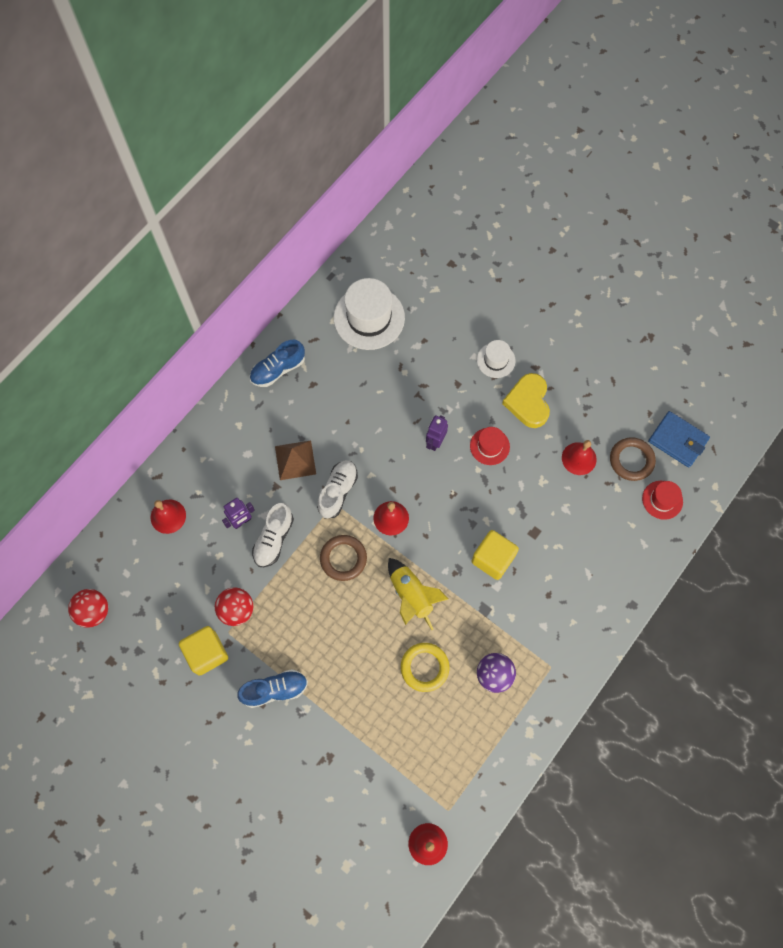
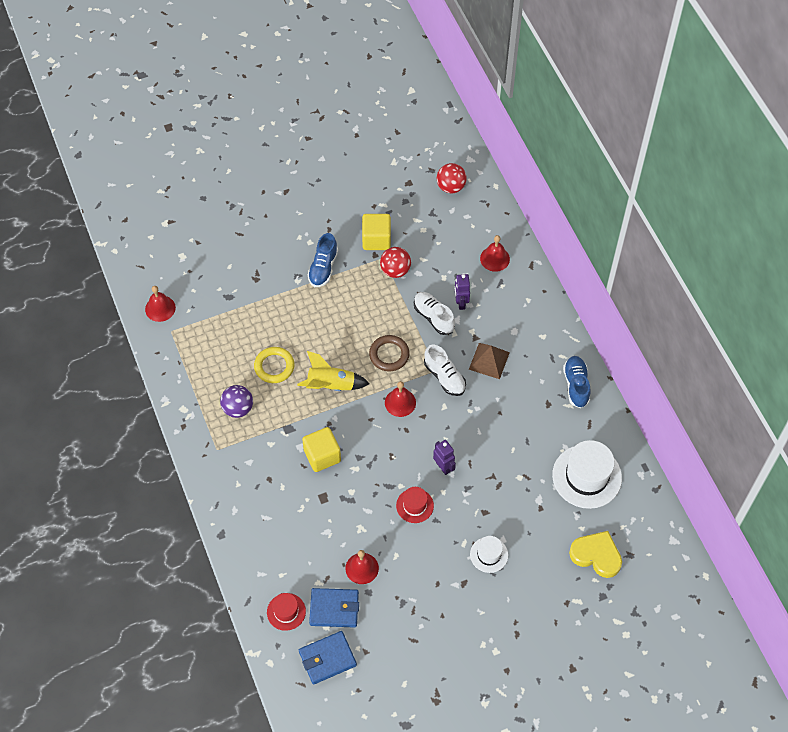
camera: 120 degrees right, 10 degrees down
(528, 402) = (435, 558): yellow heart -> yellow heart (596, 555)
(631, 460) = (334, 609): brown ring -> blue wallet

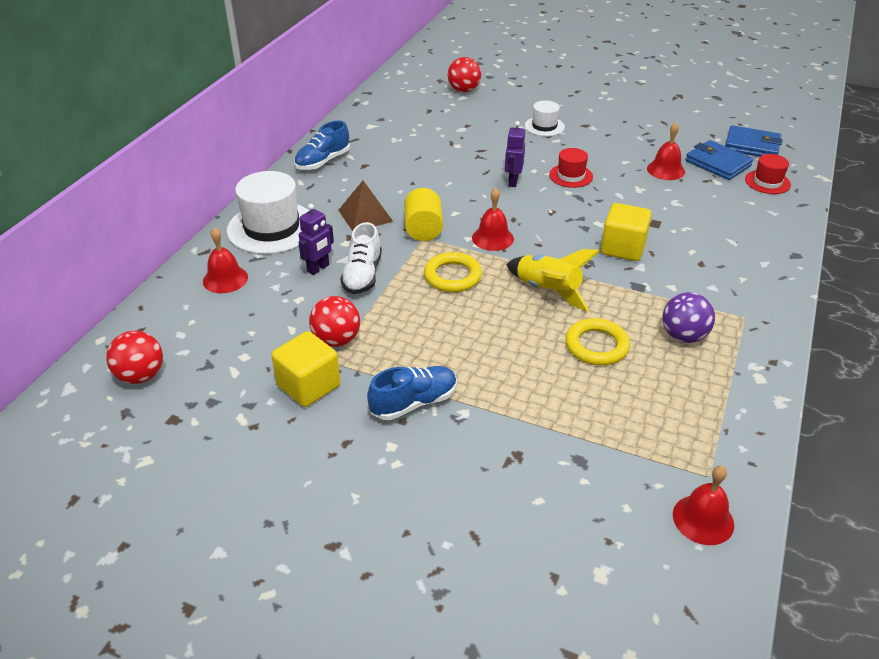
camera: 135 degrees left, 20 degrees down
(389, 355) = (452, 276): brown ring -> yellow ring
(444, 377) = (423, 229): white shoe -> yellow cylinder
(587, 476) = (405, 120): white hat -> white hat (272, 228)
(596, 555) = (464, 90): yellow heart -> red ball

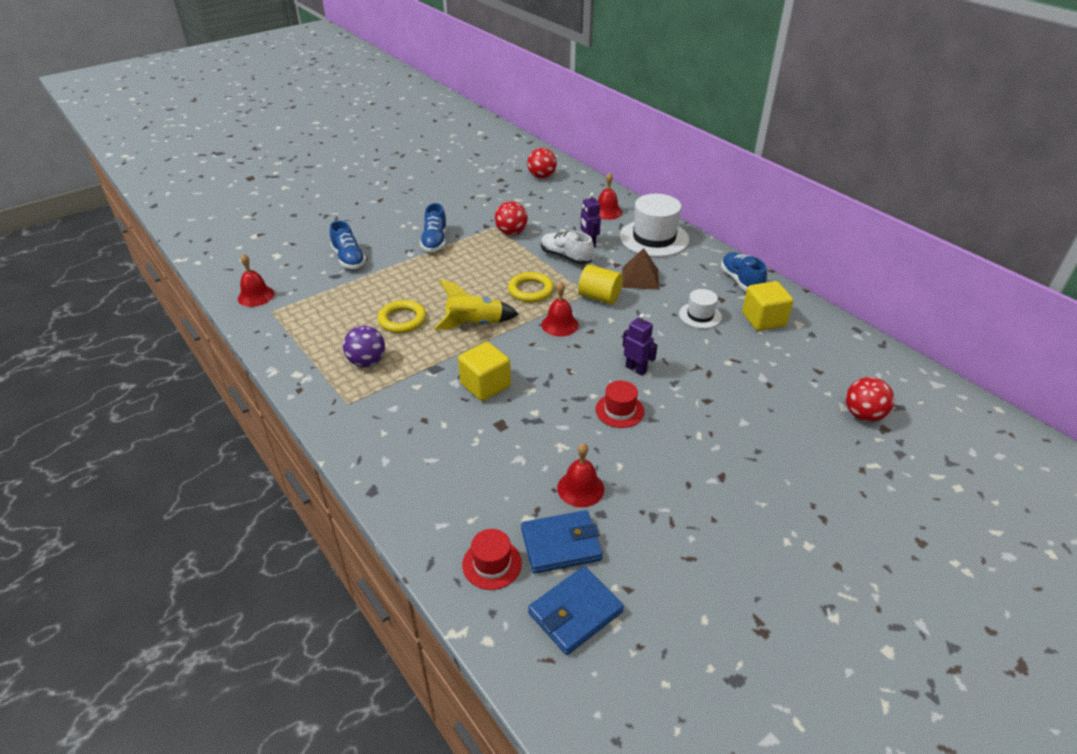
camera: 120 degrees right, 0 degrees up
(309, 386) = (483, 216): yellow cube -> yellow cube (763, 319)
(531, 472) = (349, 259): none -> blue shoe
(544, 126) = (736, 440): white hat -> white hat (700, 315)

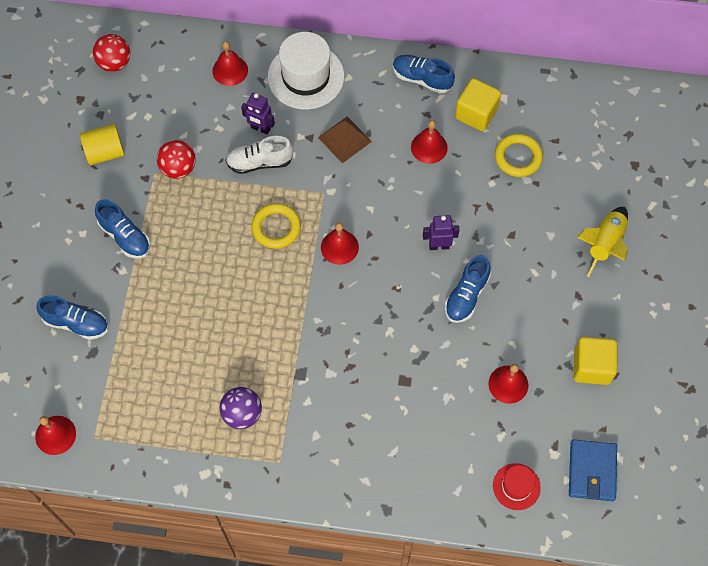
camera: 45 degrees left, 25 degrees up
(402, 320) = (214, 349): yellow ring -> yellow ring (518, 157)
(474, 324) = (275, 303): yellow rocket -> yellow rocket (604, 244)
(485, 385) = (354, 356): yellow cube -> yellow cube (591, 367)
(561, 545) = (539, 436): blue wallet -> none
(599, 297) = (336, 189): yellow cylinder -> yellow cylinder (105, 152)
(619, 410) = (466, 296): red hat -> blue shoe
(700, 315) = (429, 147): white hat -> red bell
(863, 415) = (614, 162): red ball -> none

